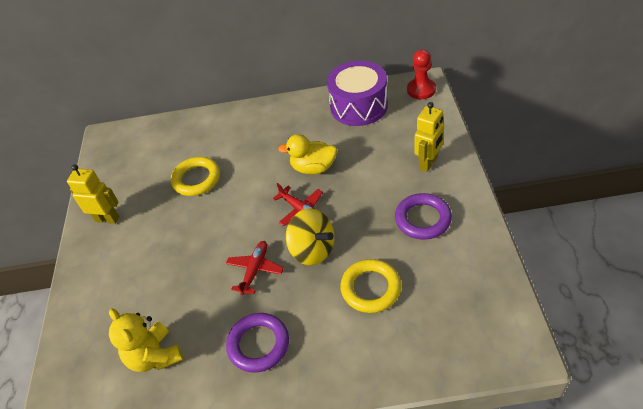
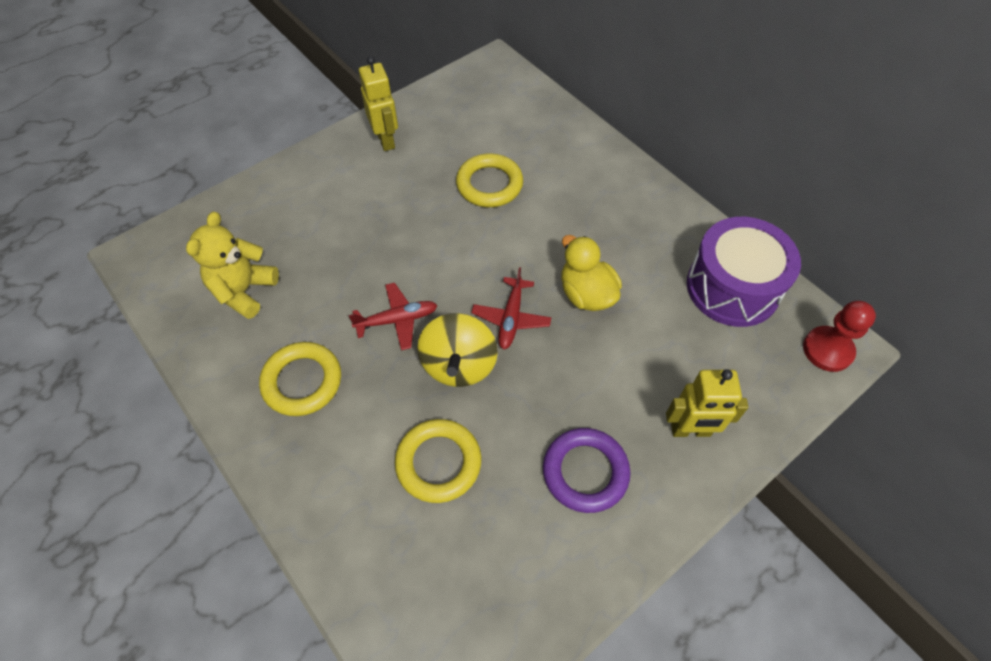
camera: 50 degrees right, 10 degrees up
(258, 344) = (302, 381): purple ring -> yellow ring

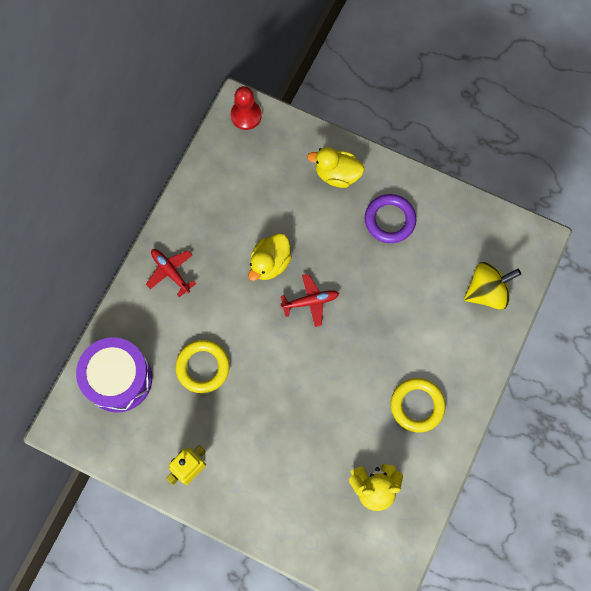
camera: 115 degrees left, 15 degrees up
(397, 320) = (346, 371): red plane -> red plane (170, 272)
(438, 463) = (424, 299): yellow ring -> none
(459, 365) = (359, 317): yellow spinning top -> yellow spinning top (487, 291)
(690, 430) = (337, 174): yellow robot -> yellow duck
(732, 287) = (223, 178): purple drum -> purple drum (118, 379)

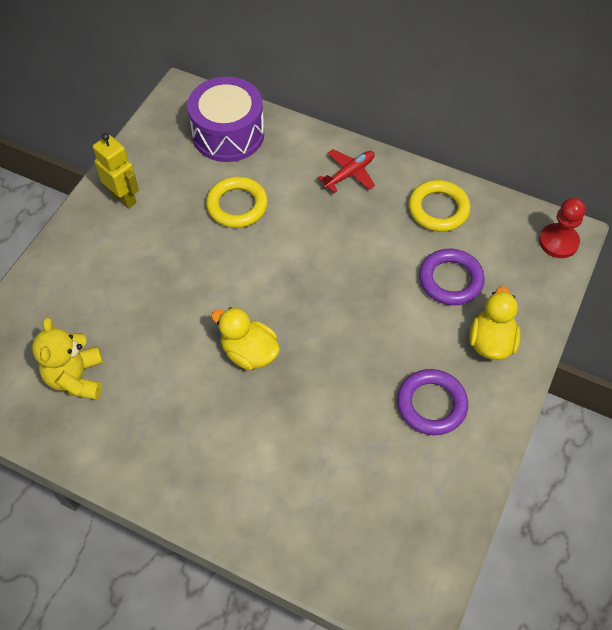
camera: 90 degrees right, 15 degrees down
(270, 263) = (364, 268): yellow duck -> yellow duck (249, 352)
(281, 198) = (450, 280): none -> purple ring
(310, 301) = (315, 311): red plane -> none
(417, 405) = (174, 431): yellow ring -> yellow ring (438, 209)
(487, 291) = (331, 530): yellow spinning top -> none

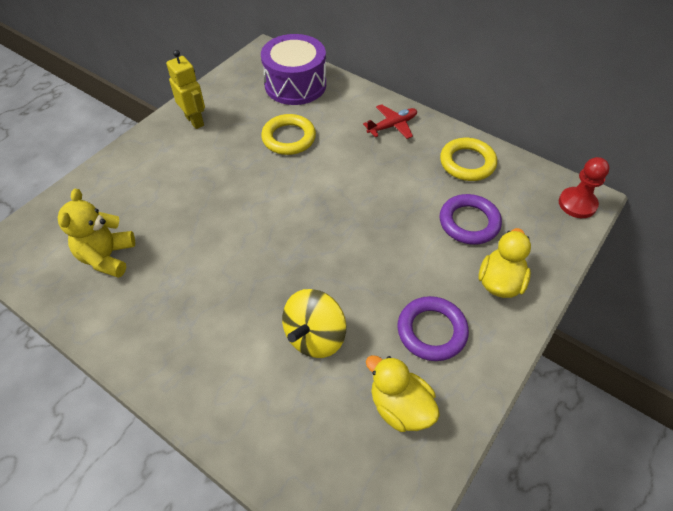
camera: 10 degrees right, 5 degrees down
(249, 352) = (268, 258): yellow duck -> yellow duck (400, 407)
(317, 429) = (315, 336): none -> yellow spinning top

